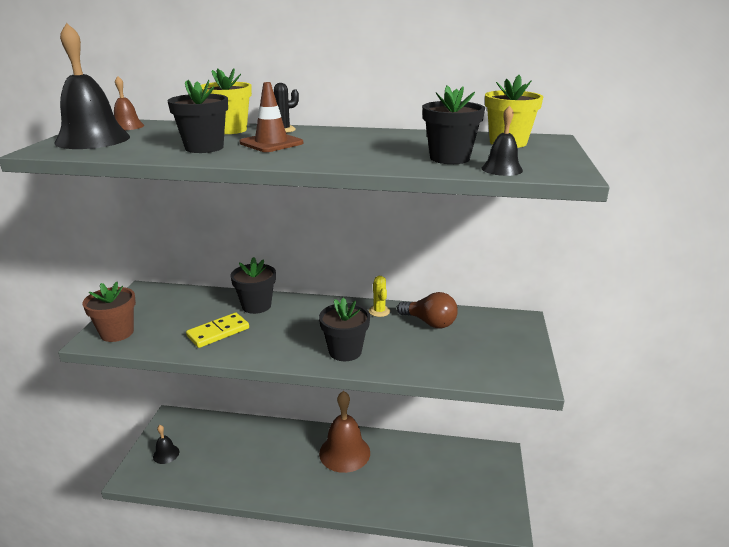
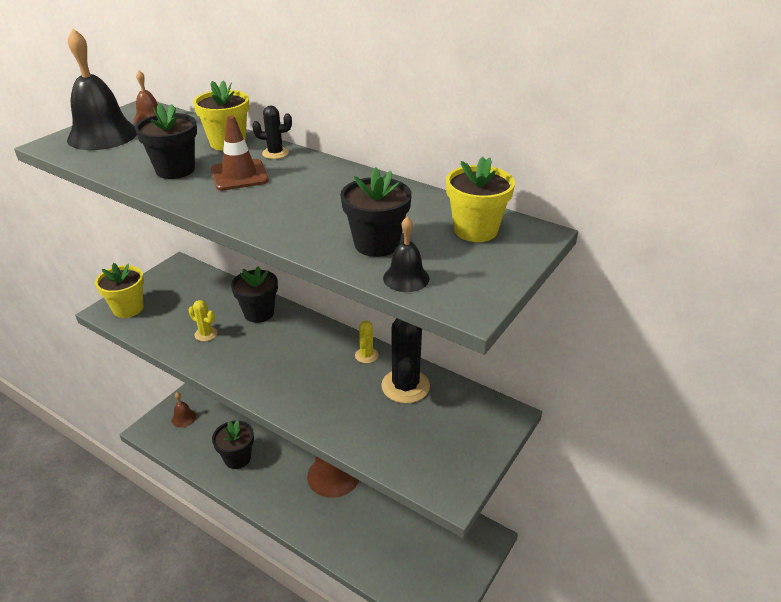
camera: 25 degrees right, 10 degrees up
(117, 333) = (128, 308): brown flower pot -> yellow flower pot
(166, 454) = (183, 418): black bell -> brown bell
(218, 332) = (206, 334): yellow domino -> yellow cactus
(345, 351) = (298, 393): black flower pot -> black flower pot (237, 458)
(430, 323) = (405, 386): brown light bulb -> black cactus

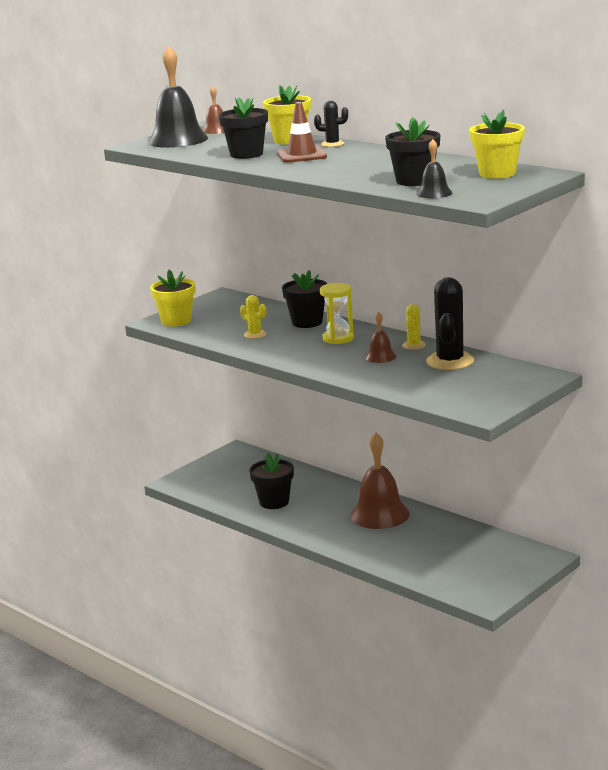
camera: 10 degrees right, 15 degrees down
(183, 418) = (213, 475): brown bell -> brown bell (380, 357)
(290, 342) = (338, 338): none -> yellow hourglass

